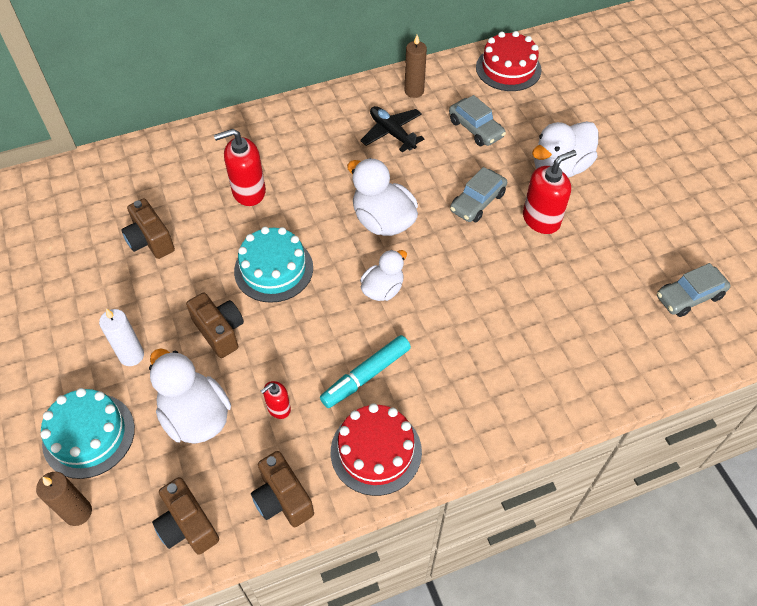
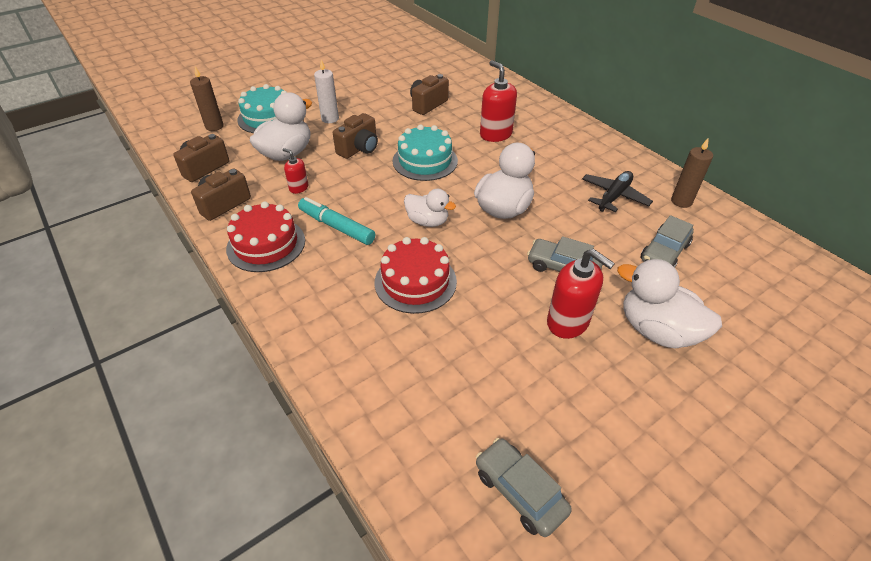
camera: 75 degrees right, 10 degrees down
(508, 68) = (781, 266): red cake -> red cake (415, 282)

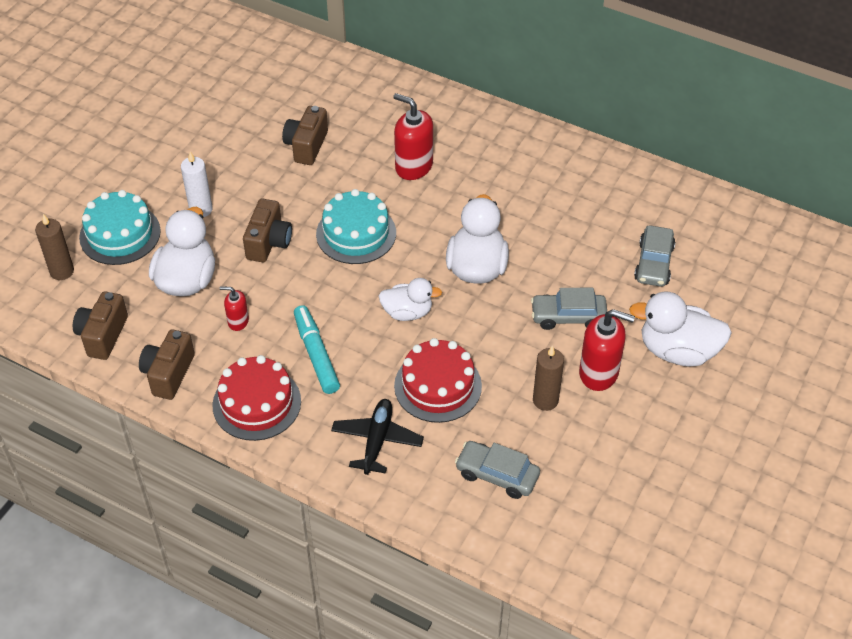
camera: 25 degrees left, 5 degrees up
(336, 227) = (316, 354): turquoise marker -> turquoise marker turned 60 degrees clockwise
(519, 491) = (628, 533): grey car -> grey car (497, 475)
(614, 196) = (580, 211): black plane -> black plane (377, 440)
(681, 201) = (647, 193): brown candle -> brown candle (545, 400)

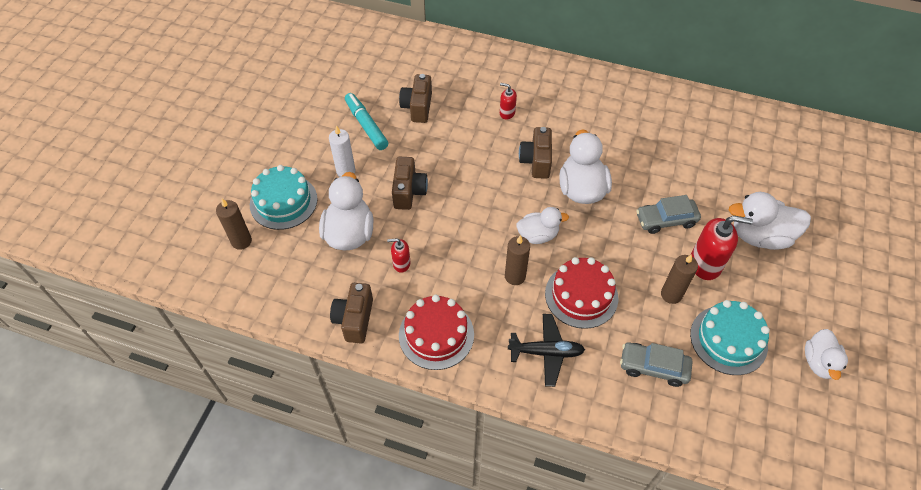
camera: 10 degrees left, 5 degrees up
(102, 335) = (289, 293): brown camera -> brown camera (536, 161)
(316, 354) = (474, 283): turquoise marker -> turquoise marker (366, 125)
(356, 233) = (477, 174): turquoise cake -> turquoise cake (728, 340)
(366, 354) = (515, 276): none -> brown candle
(377, 440) = (546, 352): black plane -> black plane turned 90 degrees clockwise
(413, 166) = (507, 113): red soap dispenser -> red soap dispenser, size x0.54
(654, 263) = (716, 166): grey car -> none
(696, 499) = (819, 362): none -> white duck

